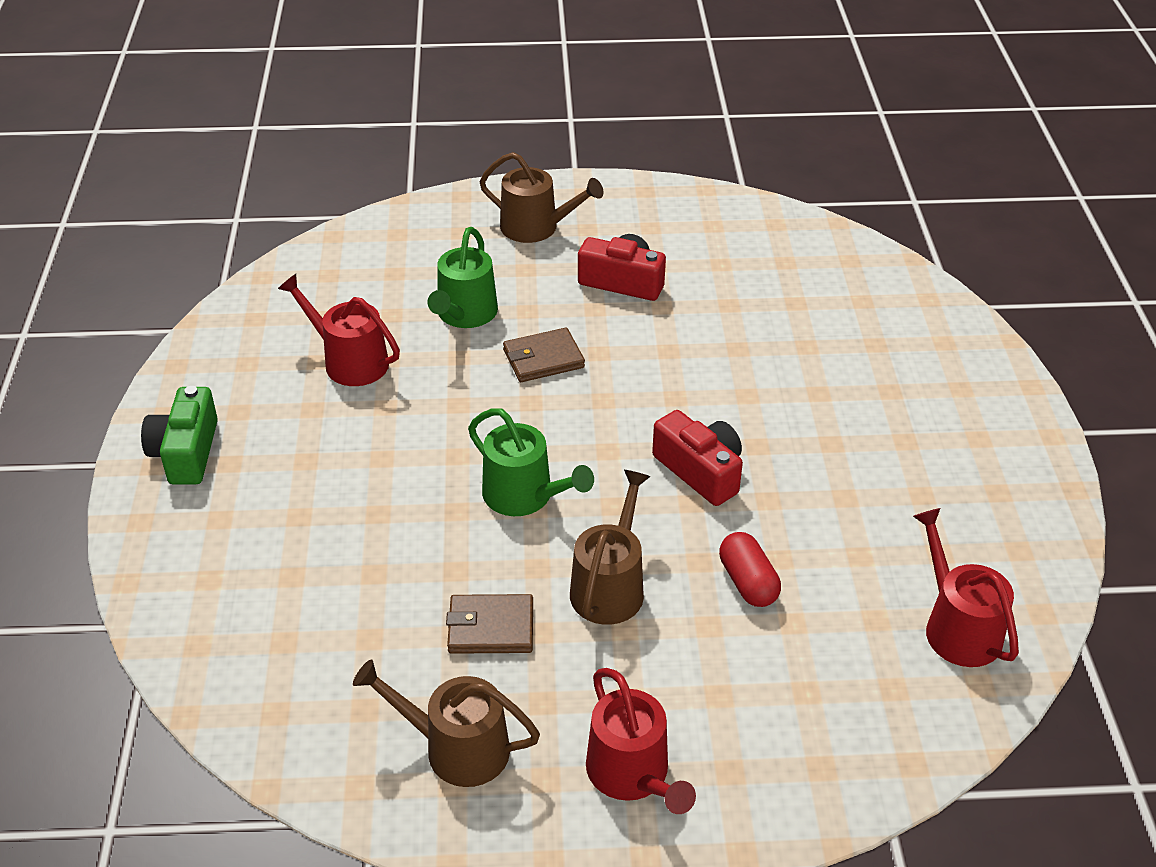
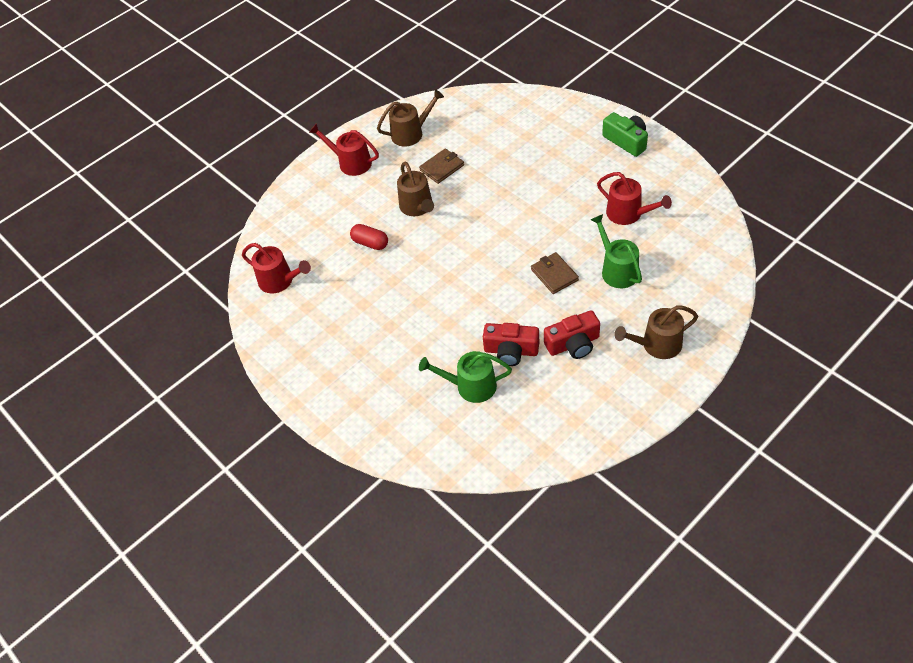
camera: 145 degrees right, 10 degrees up
(349, 361) = (628, 214): red watering can -> red watering can turned 45 degrees clockwise
(524, 496) = (486, 214): green watering can -> green watering can (471, 386)
(543, 359) = (554, 275): brown wallet -> brown wallet turned 60 degrees counterclockwise
(700, 471) = (431, 273): red camera -> red camera (511, 351)

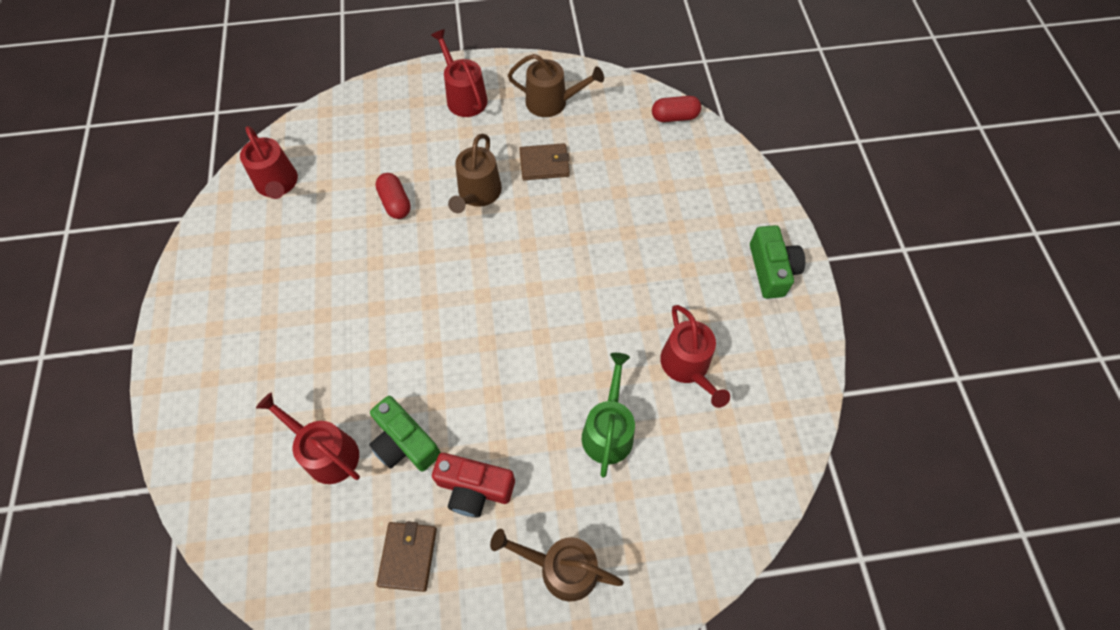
camera: 30 degrees right, 10 degrees up
(471, 386) = (327, 453): green watering can -> red watering can
(494, 98) = (674, 117): none -> red capsule
(511, 351) = (405, 442): red camera -> green camera
(554, 275) = (536, 383): brown wallet -> brown wallet (408, 556)

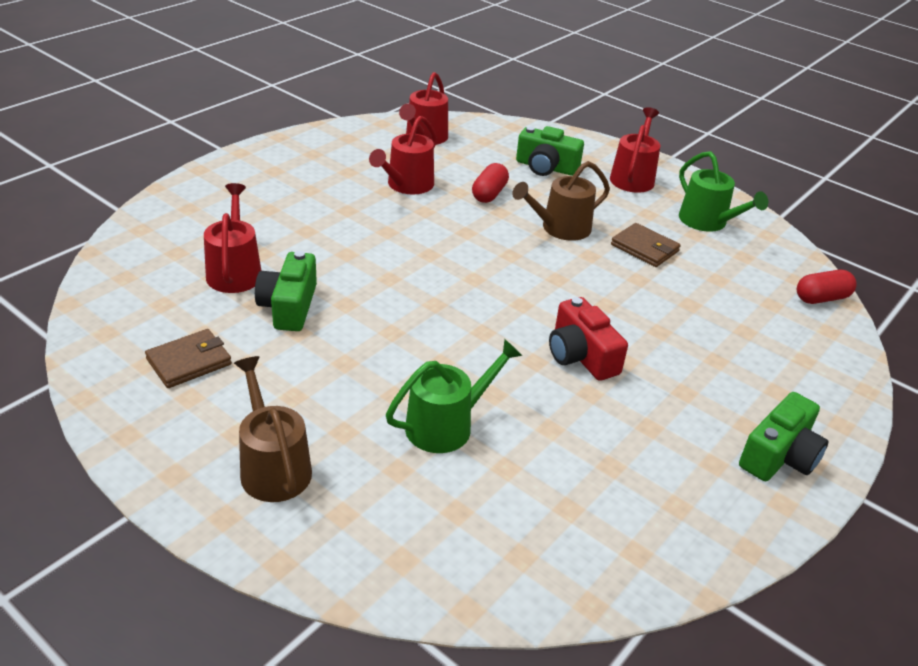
camera: 45 degrees right, 25 degrees down
(399, 138) = (546, 167): none -> green camera
(474, 488) = (291, 368): red camera -> red camera (581, 355)
(551, 102) = (707, 222): brown watering can -> green watering can
(674, 117) = (821, 298): red capsule -> red capsule turned 60 degrees counterclockwise
(687, 366) = (584, 447): red watering can -> red watering can (407, 185)

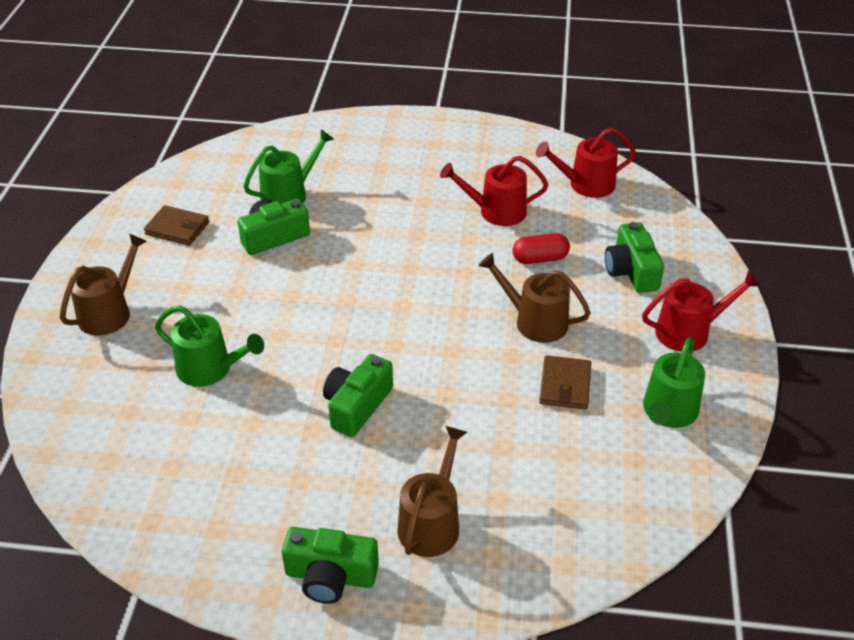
camera: 60 degrees right, 5 degrees up
(235, 271) = (289, 194): red watering can -> green watering can
(581, 355) = (357, 406): red camera -> green camera
(750, 374) = (431, 523): none -> brown watering can
(821, 298) = (620, 543): red capsule -> none

